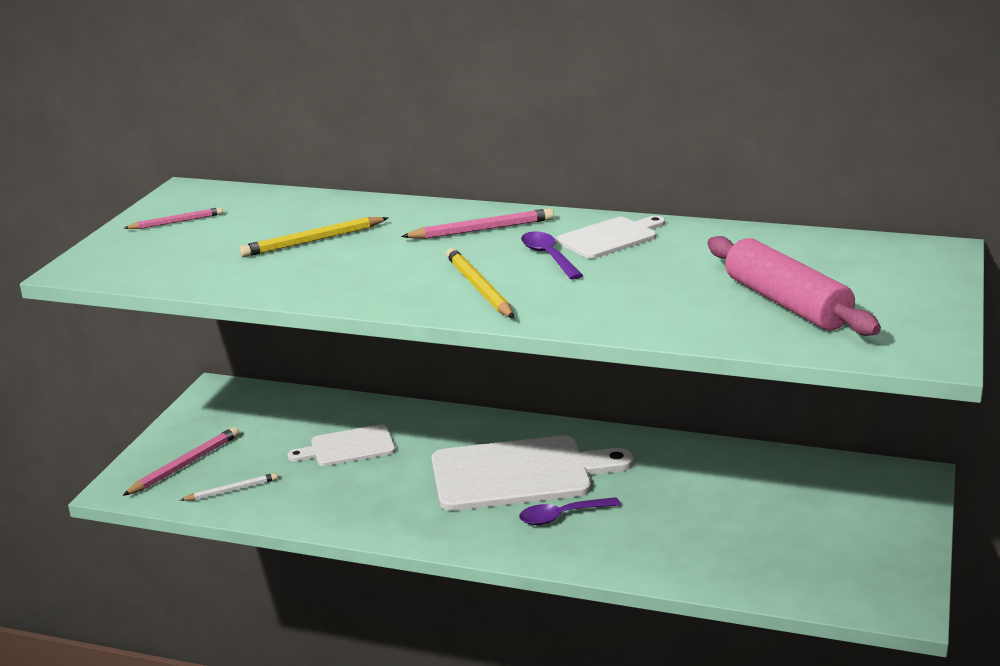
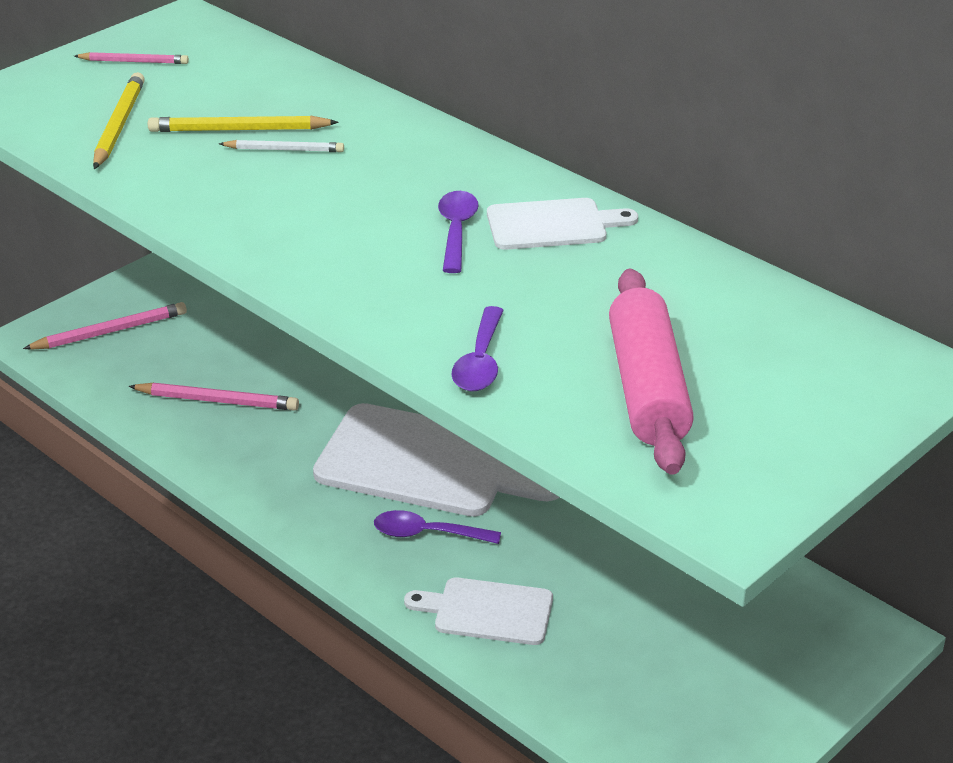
camera: 25 degrees right, 10 degrees up
(232, 490) = (130, 379): white pencil -> white pencil (285, 150)
(348, 447) = (281, 366): white cutting board -> white cutting board (487, 611)
(479, 288) = (340, 251): yellow pencil -> yellow pencil (119, 125)
(482, 230) = (426, 169): pink pencil -> pink pencil (218, 401)
(658, 320) = (480, 362): none -> purple spoon

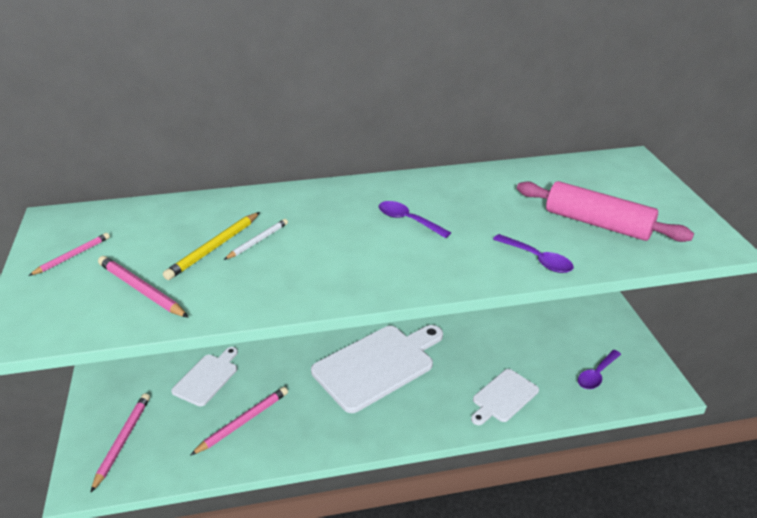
camera: 55 degrees left, 0 degrees up
(119, 125) = (141, 289): yellow pencil -> pink pencil
(427, 534) = (430, 391): purple spoon -> purple spoon (596, 375)
(552, 225) = (432, 193): white cutting board -> white cutting board (207, 378)

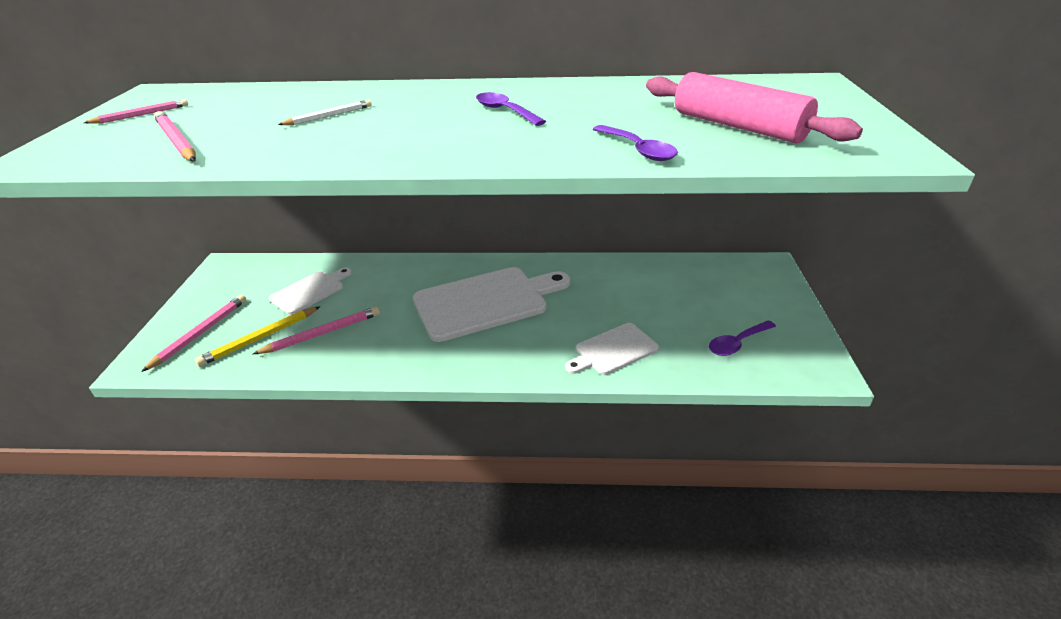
camera: 15 degrees right, 0 degrees up
(213, 248) = (279, 118): yellow pencil -> yellow pencil (259, 338)

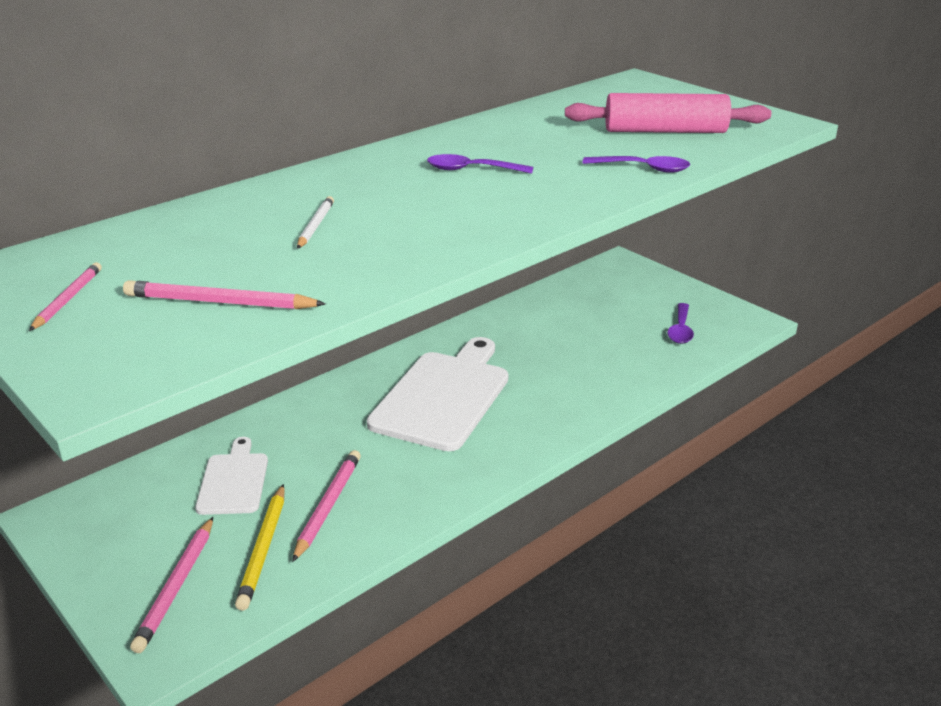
camera: 45 degrees left, 5 degrees down
(201, 333) = (176, 587): pink pencil -> pink pencil turned 150 degrees counterclockwise
(613, 350) = (608, 379): white cutting board -> none

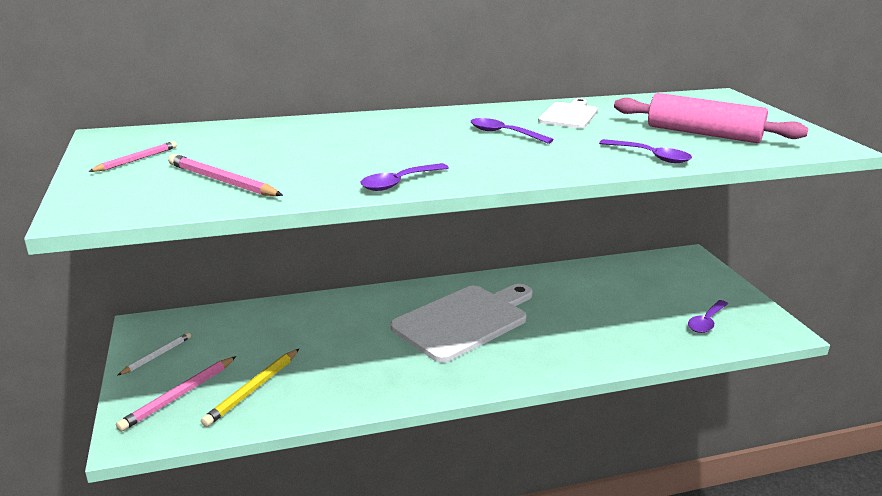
camera: 25 degrees right, 5 degrees down
(233, 481) = (271, 337): white cutting board -> white cutting board (569, 115)
(316, 225) = (345, 148): white pencil -> white pencil (157, 355)
(328, 506) = (320, 374): pink pencil -> none
(429, 257) = (399, 183): none -> purple spoon

